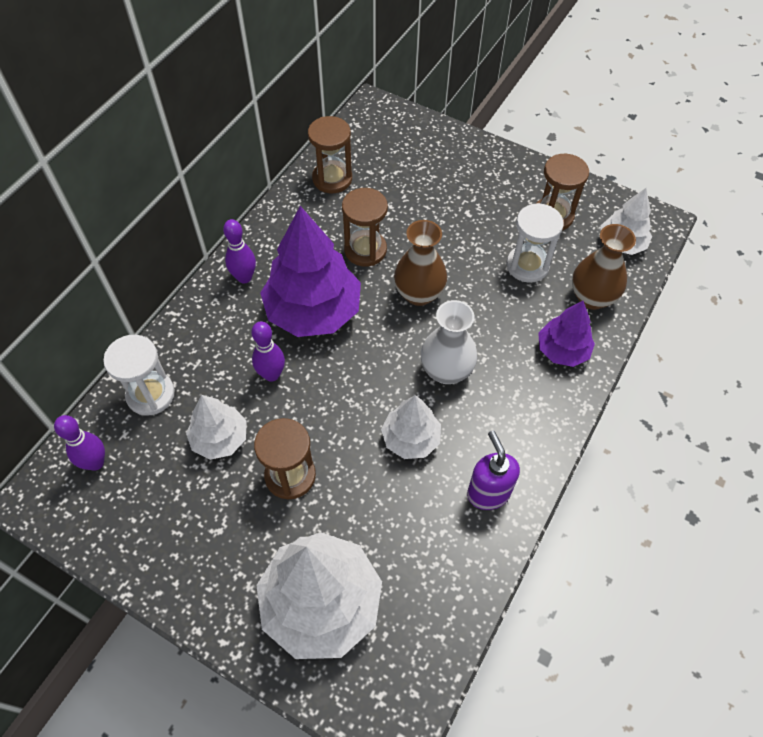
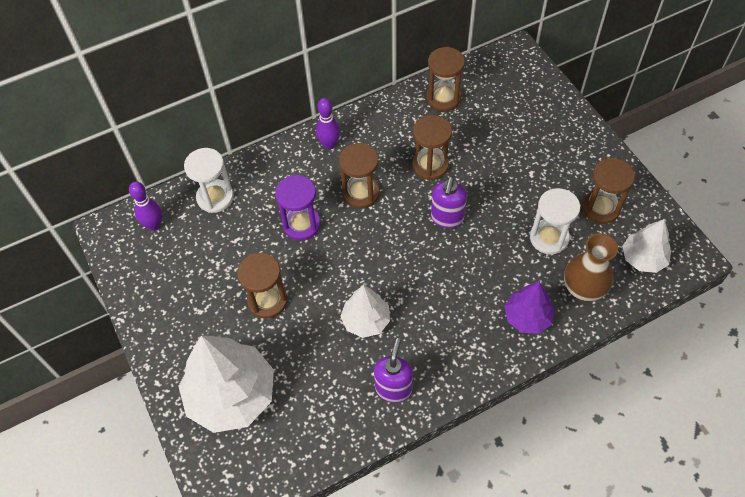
camera: 35 degrees right, 0 degrees up
(220, 438) = (239, 250): white tree -> none
(271, 374) = (301, 224): purple bowling pin -> purple hourglass
(313, 311) = (361, 193): purple tree -> brown hourglass
(419, 294) = (447, 218): brown vase -> purple soap dispenser
(446, 371) = (426, 286): white vase -> none

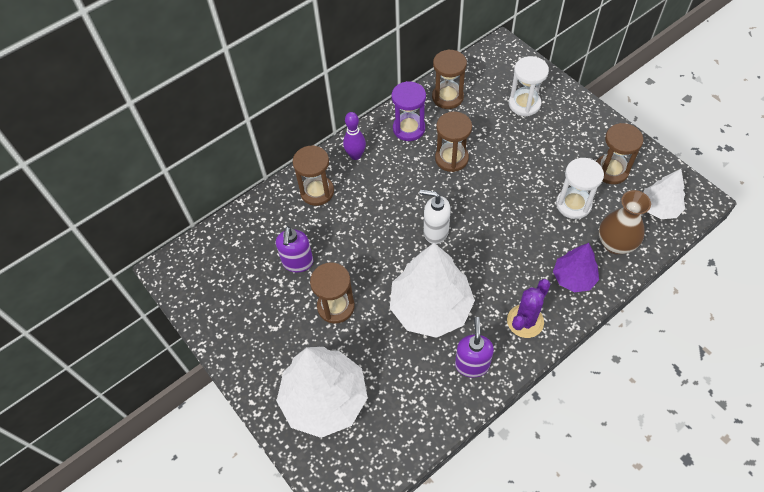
camera: 10 degrees left, 0 degrees up
(154, 225) = (211, 256): purple bowling pin -> none
(215, 197) = (262, 221): white hourglass -> white hourglass (524, 104)
(301, 224) = (349, 231): purple hourglass -> purple hourglass (409, 128)
(361, 193) = (396, 194): brown hourglass -> brown hourglass (317, 192)
(366, 320) = (430, 307): white tree -> white tree, size x1.82
(392, 241) = (435, 232): none -> white soap dispenser
(447, 218) = (479, 203): purple soap dispenser -> purple soap dispenser (298, 262)
(462, 354) = (525, 321): none -> purple cactus

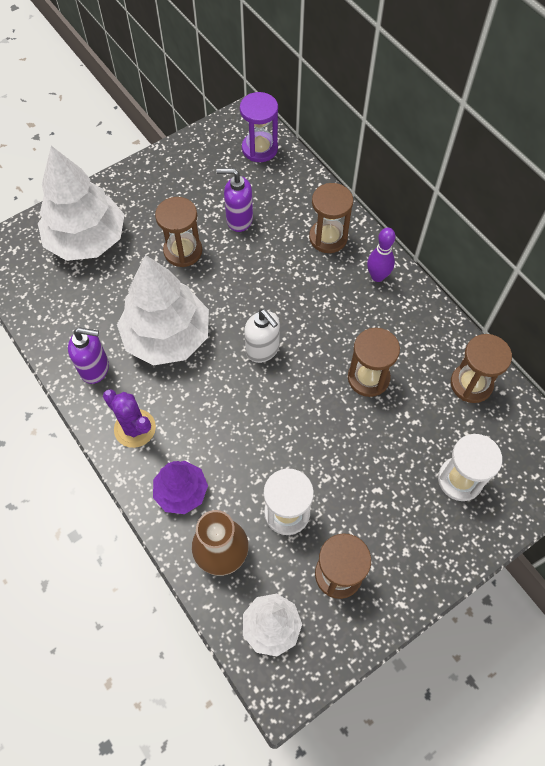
camera: 90 degrees right, 5 degrees up
(409, 128) = (418, 334): purple hourglass -> purple hourglass (259, 149)
(435, 232) = (263, 350): white soap dispenser -> white soap dispenser turned 120 degrees clockwise

